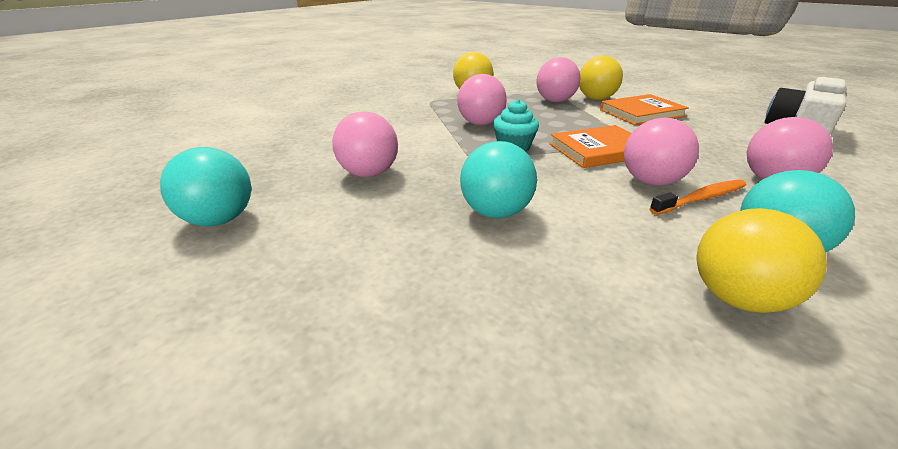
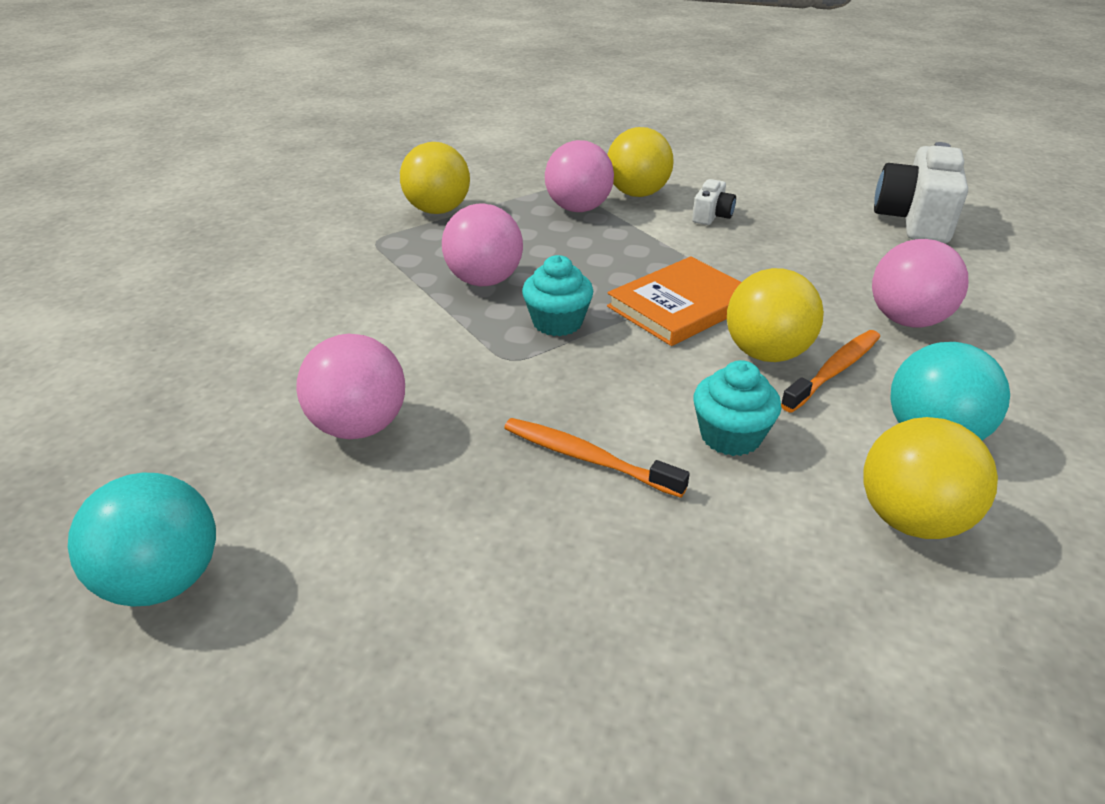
camera: 20 degrees left, 5 degrees up
(495, 212) = (587, 458): turquoise ball -> orange toothbrush
(603, 219) = (730, 436): none -> turquoise cupcake
(641, 113) = (712, 216): orange book -> white camera
(650, 181) = (766, 353): pink ball -> yellow ball

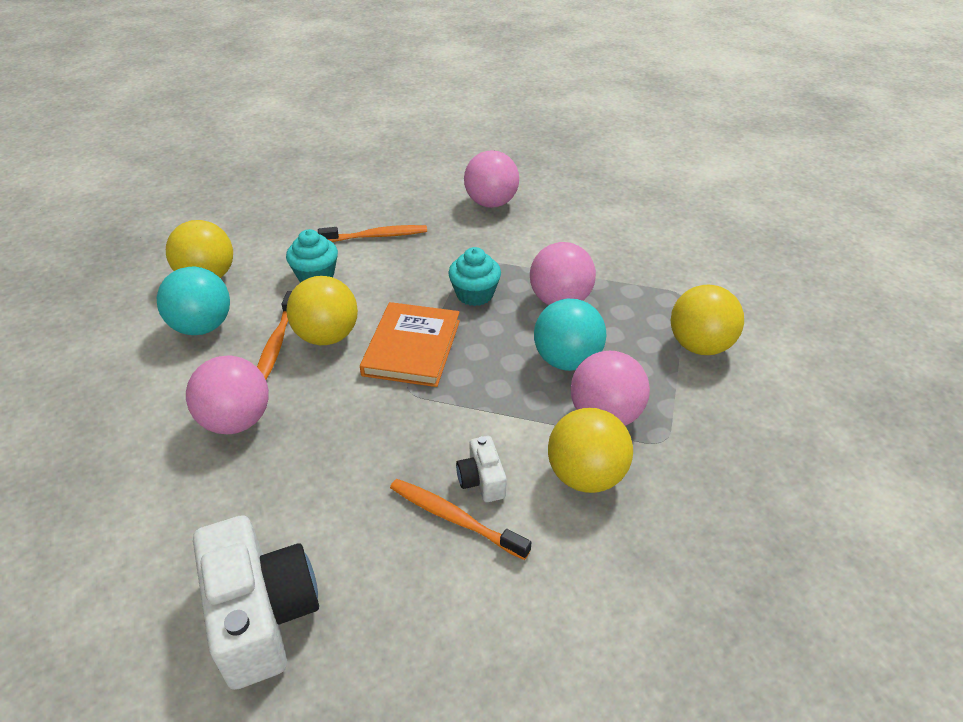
camera: 140 degrees right, 5 degrees up
(164, 581) = (475, 146): turquoise ball -> turquoise ball (567, 360)
(750, 209) = (454, 518): none -> orange toothbrush

